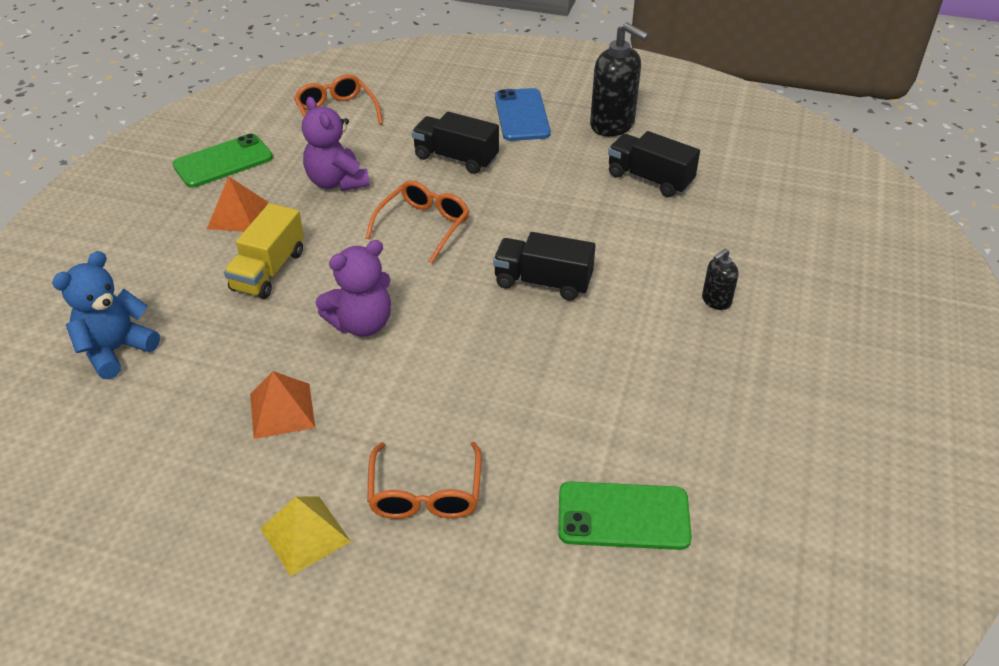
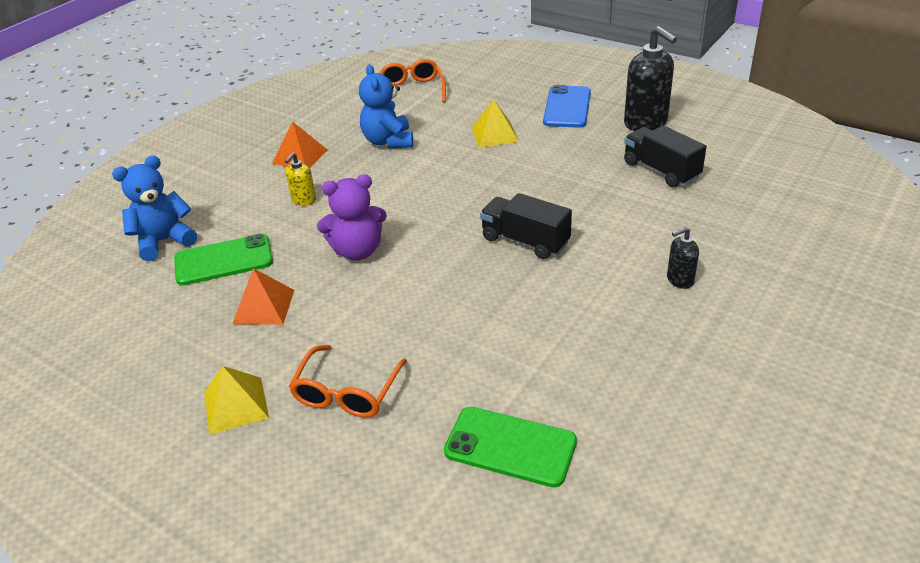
camera: 20 degrees right, 5 degrees down
(223, 161) = (307, 116): green phone -> green phone (223, 260)
(268, 270) = (303, 200): yellow truck -> yellow soap dispenser
(337, 182) = (388, 141): purple teddy bear -> blue teddy bear
(424, 226) = (443, 183): orange glasses -> none
(456, 158) = (495, 134): black truck -> yellow pyramid

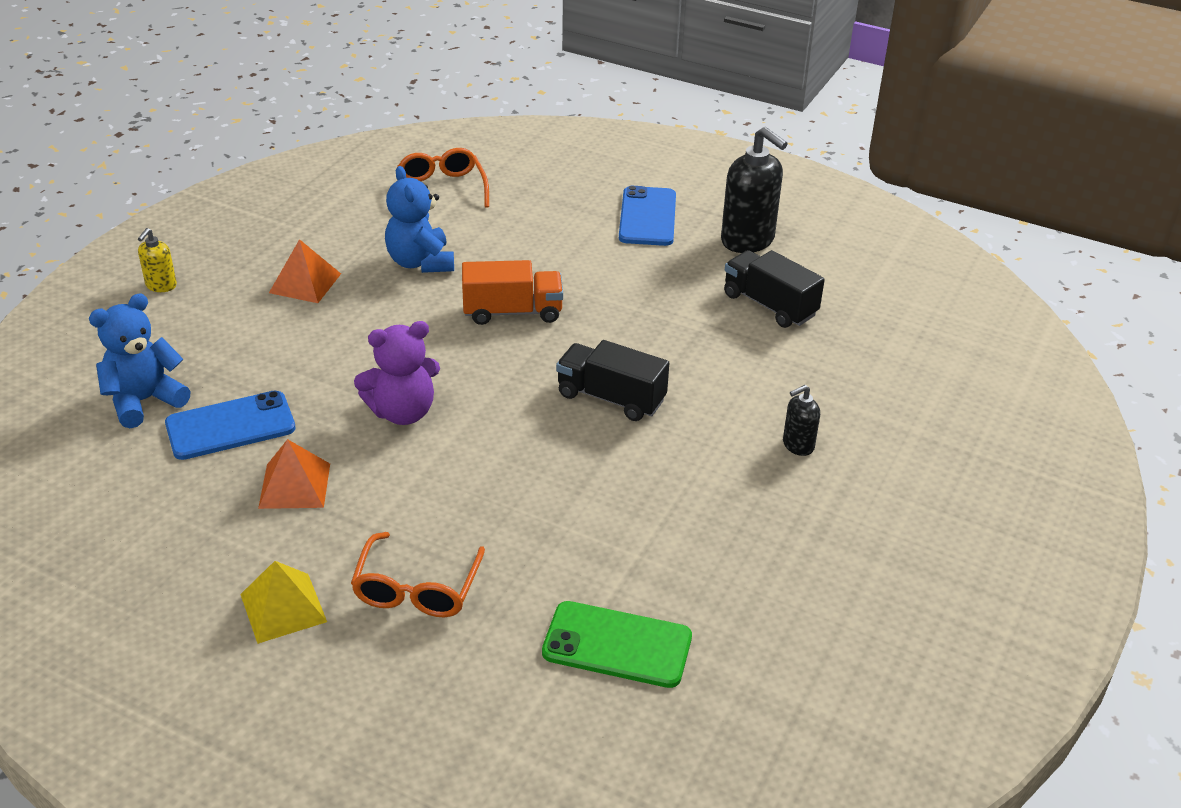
camera: 10 degrees left, 0 degrees up
(223, 260) = (230, 426): green phone -> blue phone
(303, 200) = (321, 344): yellow soap dispenser -> yellow soap dispenser (161, 286)
(454, 176) = (512, 312): none -> orange truck
(495, 134) = (558, 254): yellow pyramid -> none

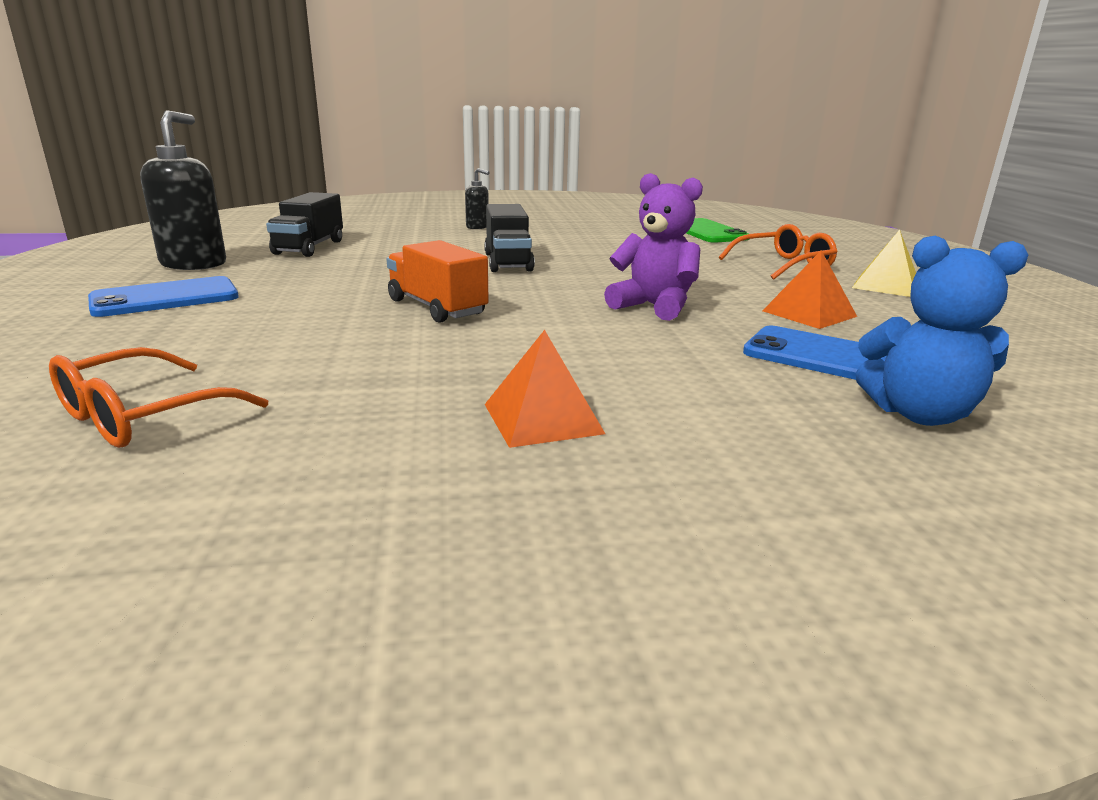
camera: 125 degrees left, 15 degrees down
(161, 286) = (755, 541): yellow soap dispenser -> none
(420, 262) = (392, 368): blue teddy bear -> none

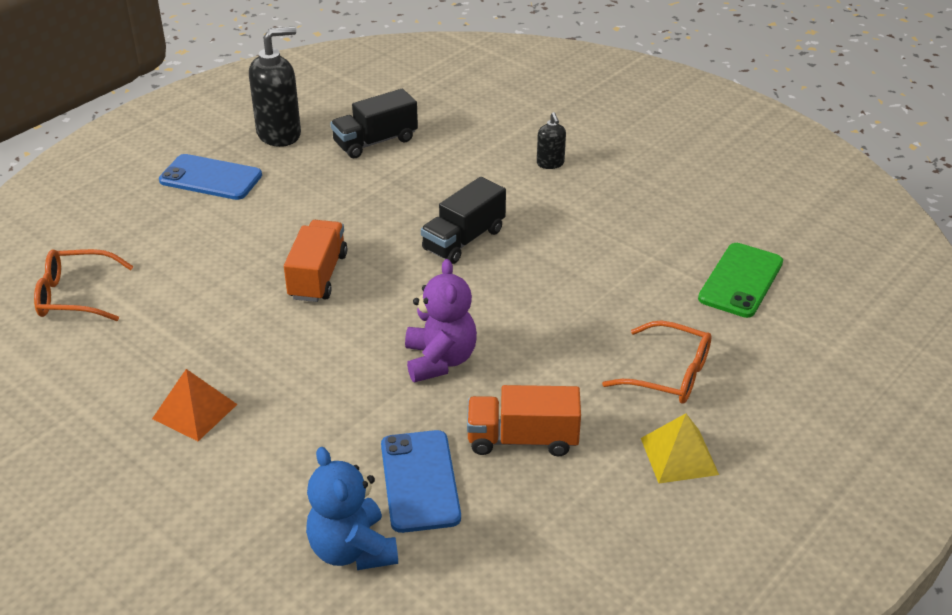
camera: 50 degrees right, 15 degrees up
(809, 313) = (522, 439): orange pyramid -> orange truck

